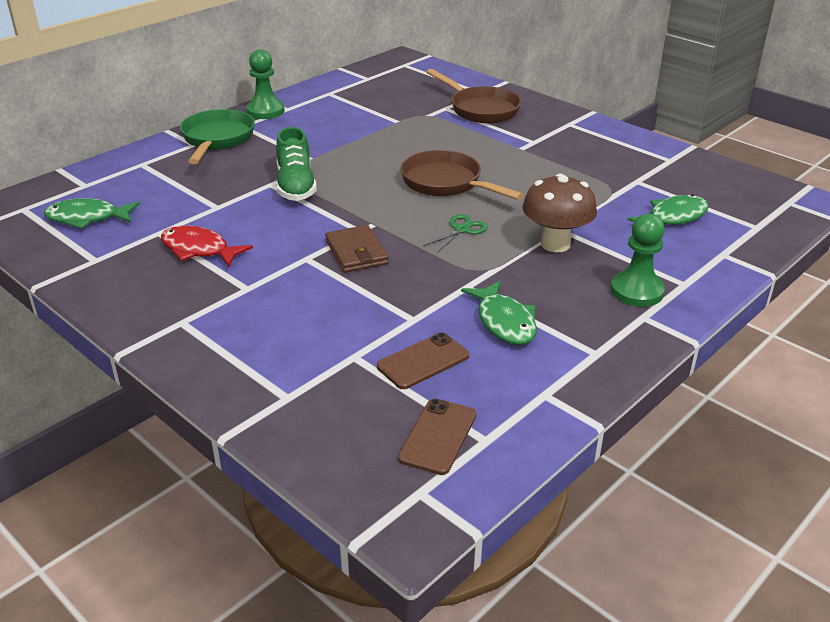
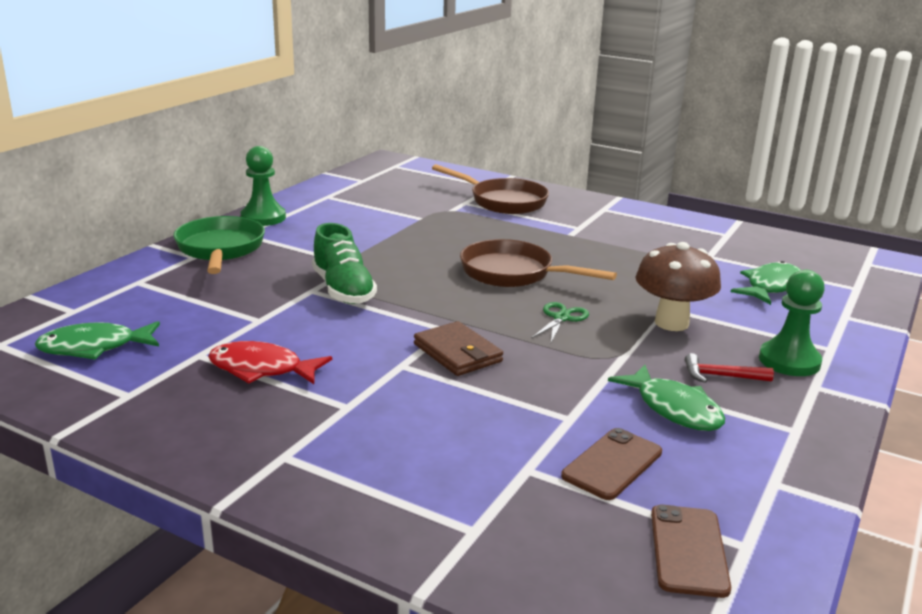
camera: 15 degrees left, 10 degrees down
(565, 298) = (721, 376): none -> red hammer

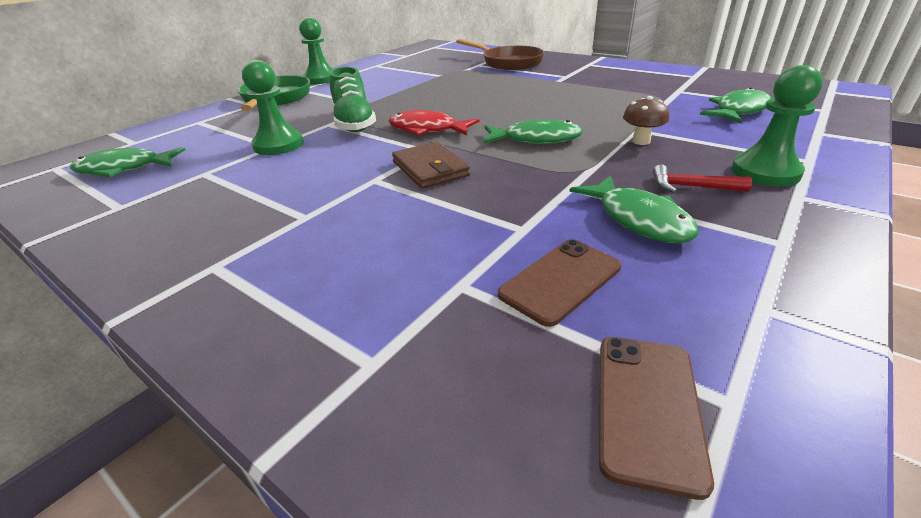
camera: 10 degrees right, 10 degrees up
(262, 369) = (248, 184): red fish -> red fish (427, 129)
(266, 319) = (278, 145): none -> green pawn
(513, 273) = (502, 108): brown pan -> none
(561, 318) = (536, 139): green scissors -> green fish
(671, 323) = (641, 141): brown mushroom -> brown mushroom, size x0.55

